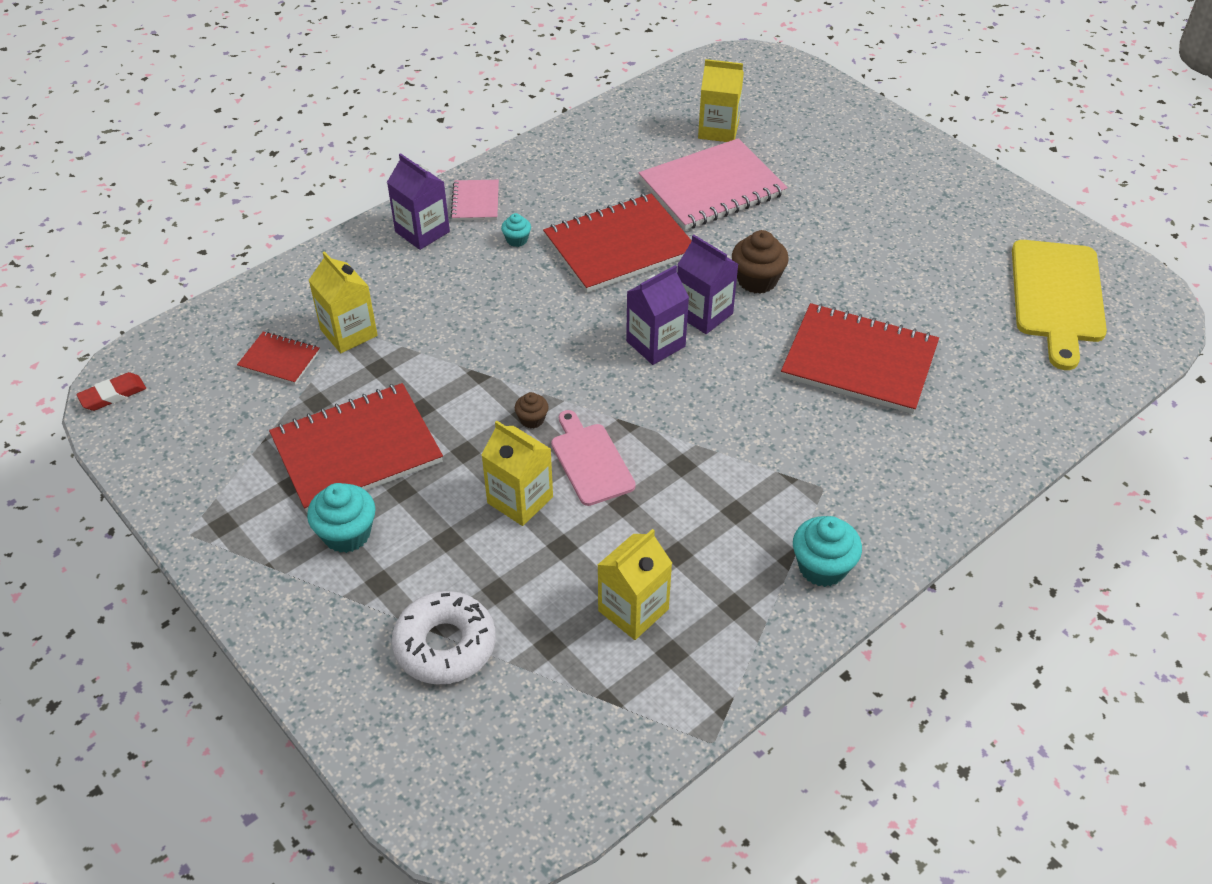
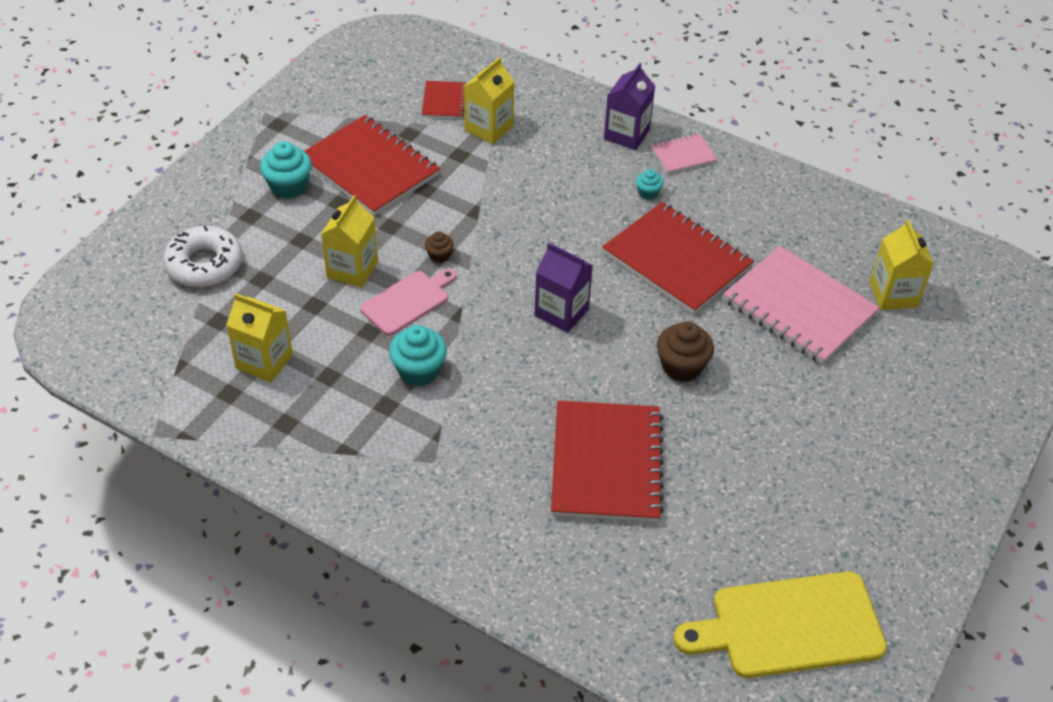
camera: 70 degrees right, 0 degrees up
(113, 395) = (375, 35): red eraser -> none
(704, 314) = (616, 337): purple carton -> none
(822, 567) = (343, 475): turquoise cupcake -> turquoise cupcake (419, 371)

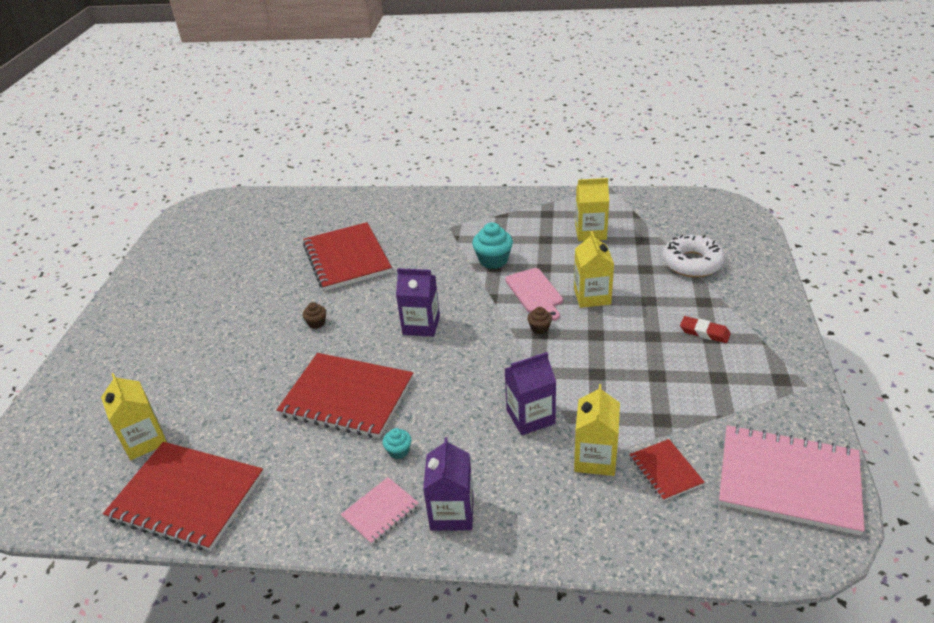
camera: 160 degrees right, 10 degrees down
(288, 186) = (704, 332): turquoise cupcake -> red eraser
(370, 168) = (660, 373): red notebook -> red notebook (187, 497)
(408, 301) = (535, 292): pink cutting board -> pink cutting board turned 45 degrees counterclockwise
(515, 177) = (530, 417): none -> purple carton
(682, 366) = (316, 323): brown cupcake -> brown cupcake, size x0.55
(789, 626) = (220, 231): yellow cutting board -> none
(799, 307) = (231, 397): pink notebook -> pink notebook (788, 481)

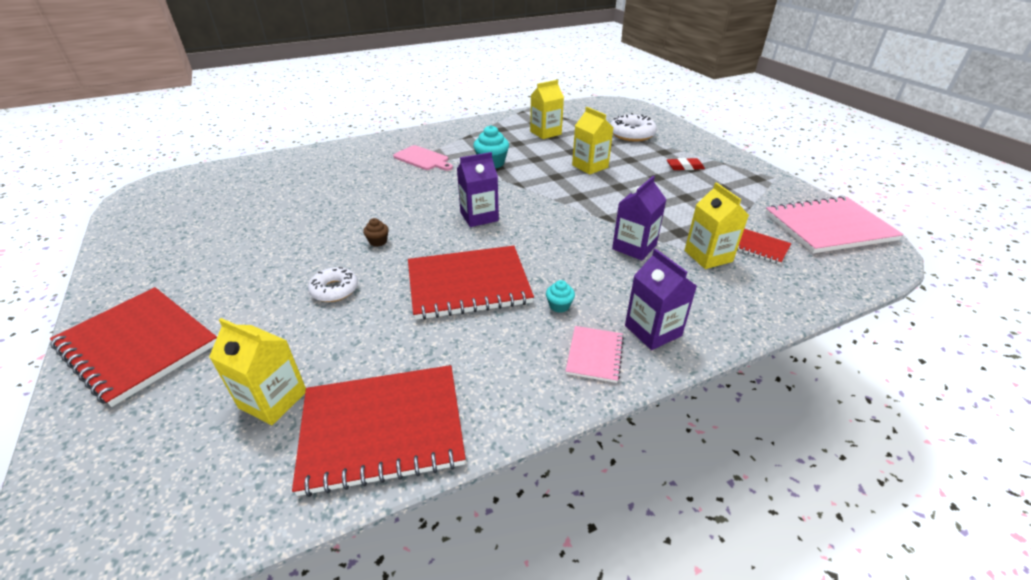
camera: 35 degrees left, 0 degrees up
(249, 361) = (334, 290): none -> white donut
(347, 258) = (359, 191): red notebook -> red notebook (138, 345)
(535, 292) = (546, 174): pink cutting board -> pink cutting board (423, 159)
(539, 328) = (575, 193): brown cupcake -> none

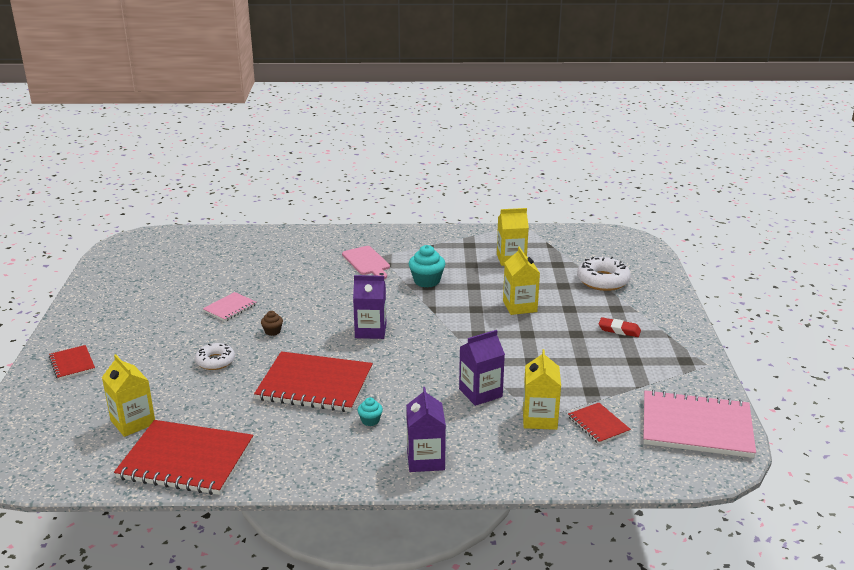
camera: 25 degrees right, 10 degrees down
(138, 345) = (72, 363): red notebook -> red notebook, size x0.49
(594, 355) = (363, 462): pink notebook -> pink notebook (230, 308)

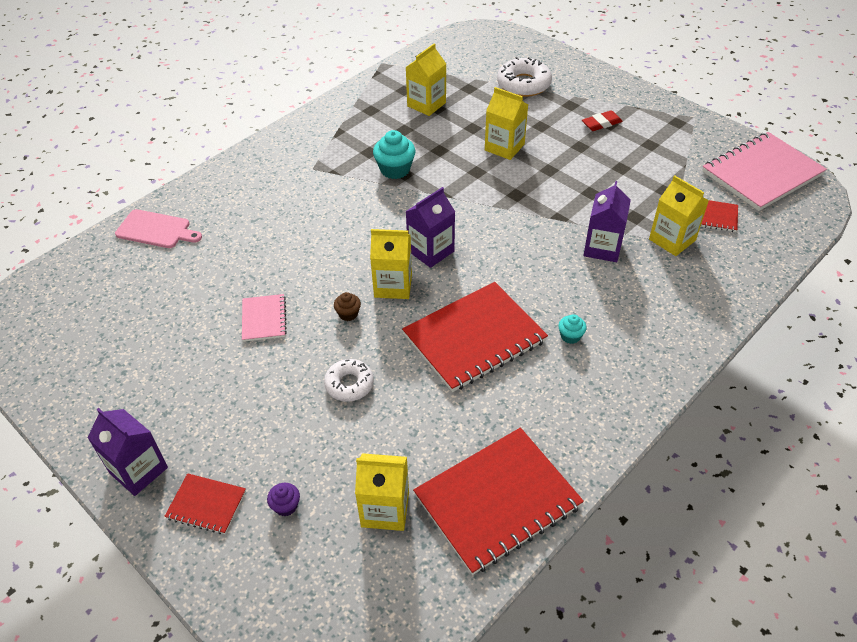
camera: 45 degrees left, 20 degrees up
(98, 388) = (286, 506): none -> purple cupcake
(319, 333) = (393, 285): none -> yellow carton
(367, 262) = (311, 182): pink cutting board -> pink cutting board (156, 230)
(425, 460) = (661, 337): purple carton -> purple carton (138, 470)

